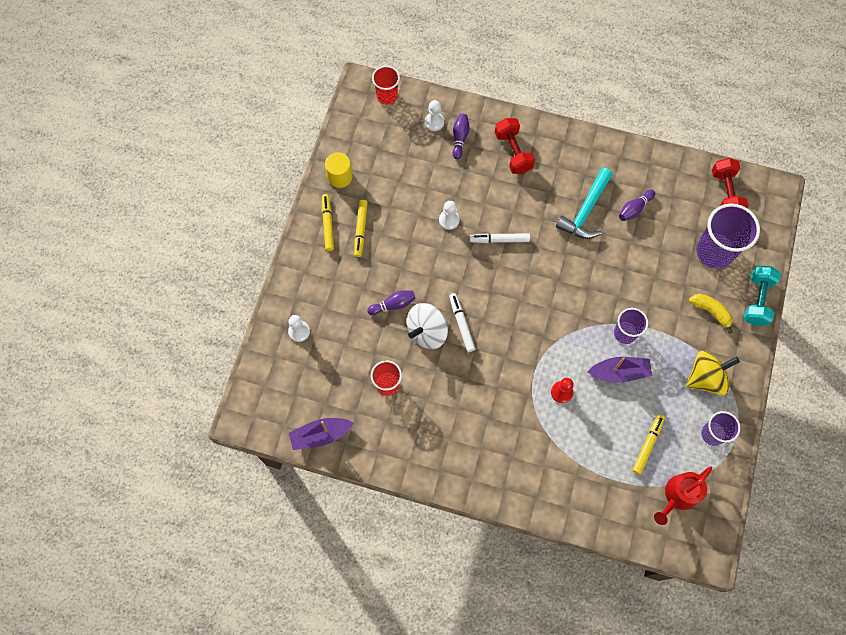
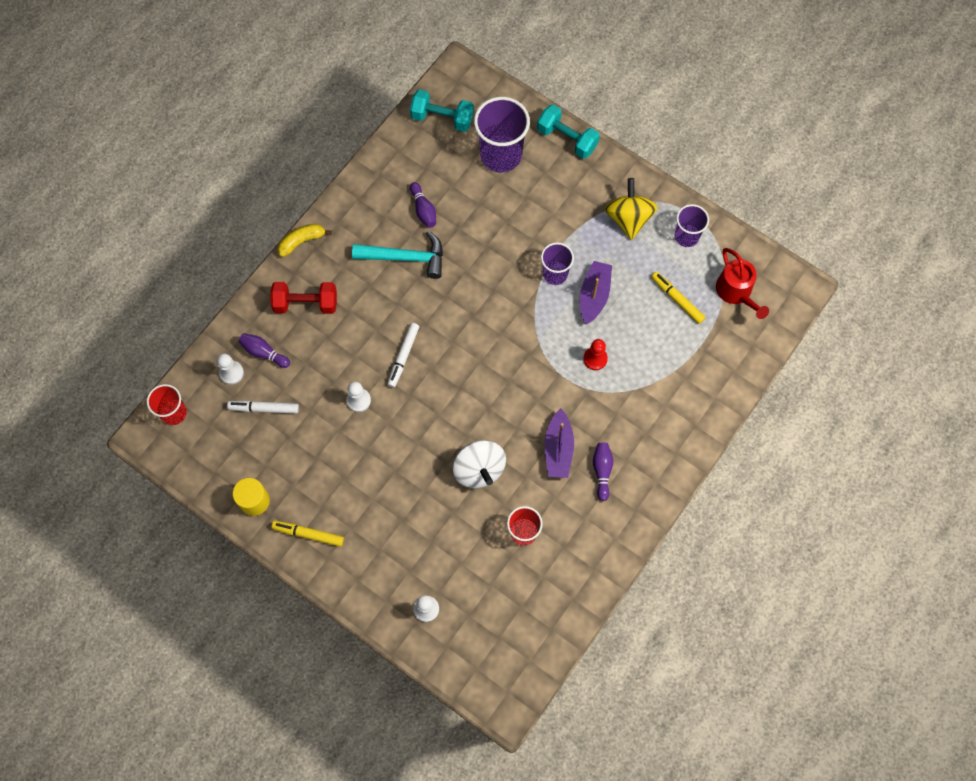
camera: 70 degrees left, 0 degrees up
(320, 435) = (554, 623): purple boat -> purple boat (558, 449)
(361, 229) = (330, 499): yellow marker -> none
(393, 305) = (434, 494): purple bowling pin -> purple bowling pin (602, 471)
(461, 324) = (484, 431): white marker -> white marker (264, 408)
(585, 211) = (406, 258): turquoise hammer -> turquoise hammer turned 45 degrees counterclockwise
(711, 312) = (563, 185): yellow banana -> yellow banana (302, 241)
(725, 193) = (442, 118): red dumbbell -> turquoise dumbbell

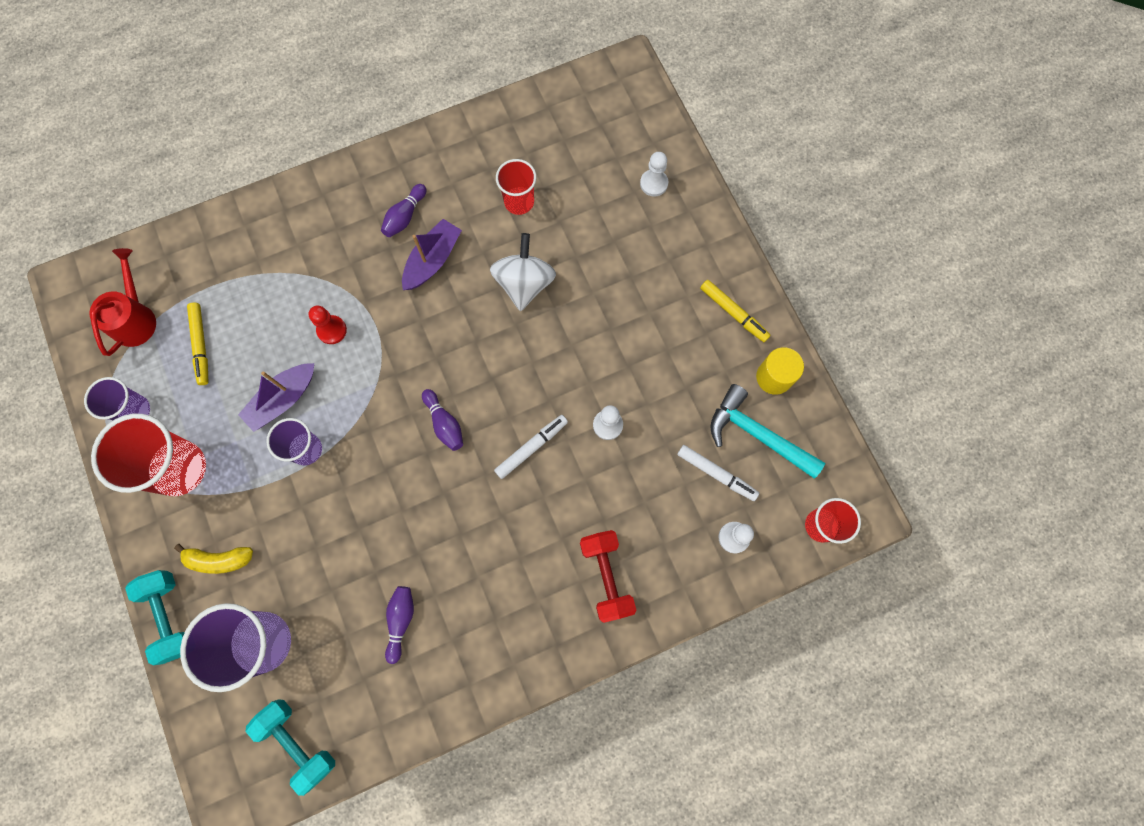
camera: 150 degrees left, 5 degrees up
(264, 353) = (685, 541): purple bowling pin -> purple bowling pin (444, 423)
(302, 241) = (569, 664): yellow banana -> yellow banana (219, 560)
(306, 303) = (606, 576): red dumbbell -> red dumbbell turned 45 degrees clockwise
(406, 258) = (458, 568): turquoise hammer -> turquoise hammer (757, 434)
(628, 218) = (179, 468): yellow spinning top -> red cup

